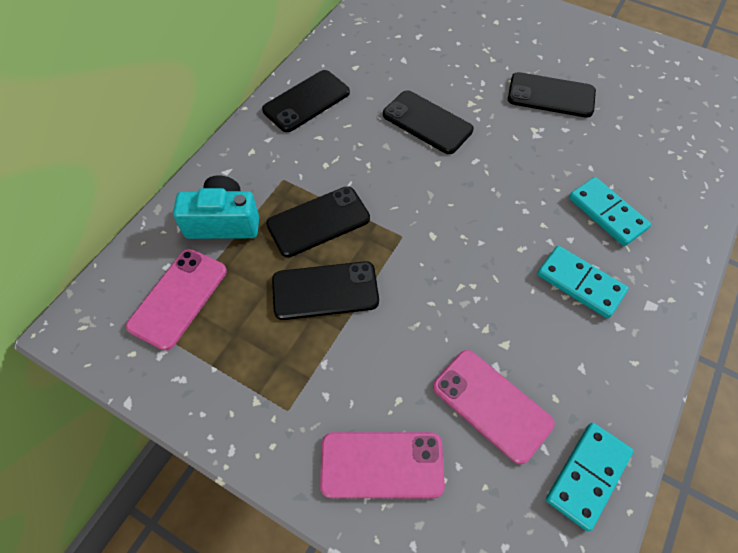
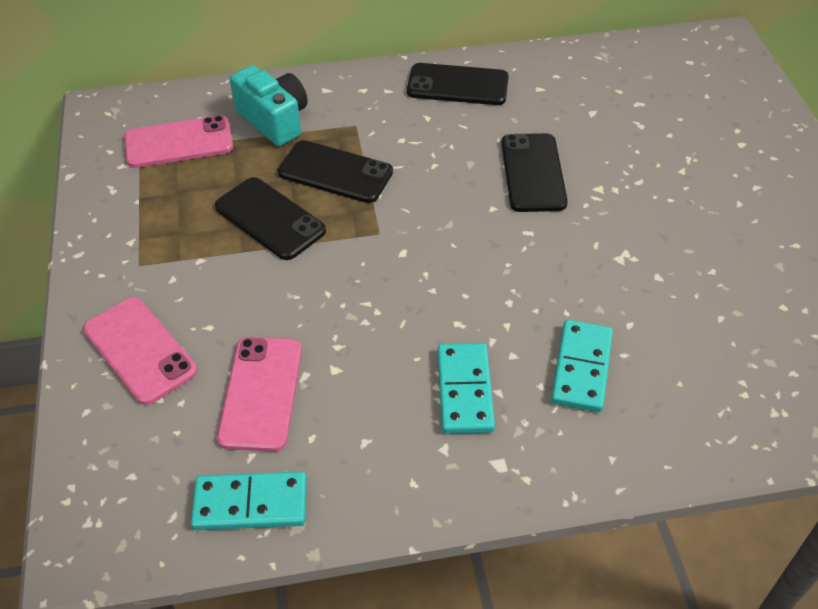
camera: 50 degrees right, 10 degrees down
(551, 95) = (691, 241): black phone -> none

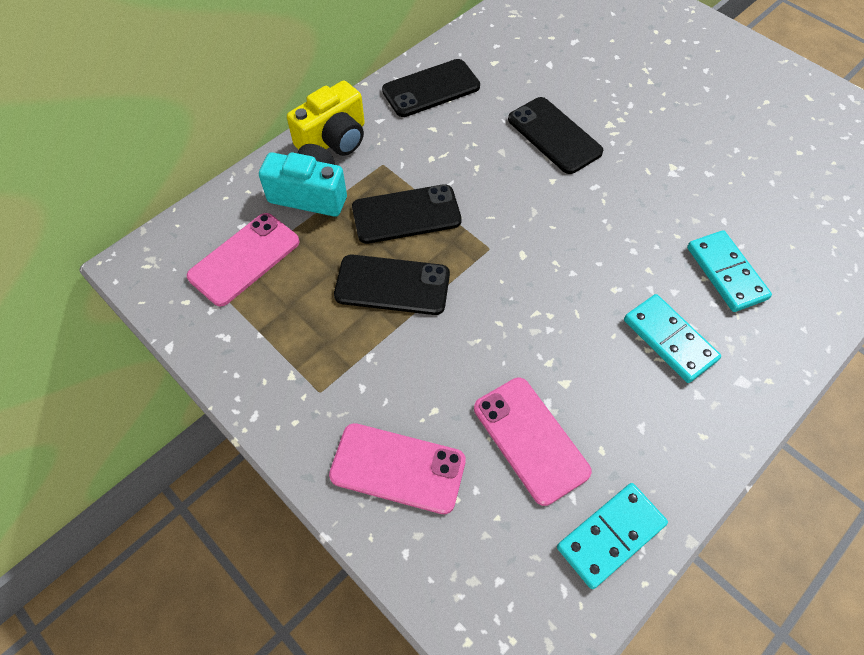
camera: 35 degrees left, 10 degrees up
(334, 88) = (334, 139): none -> yellow camera

